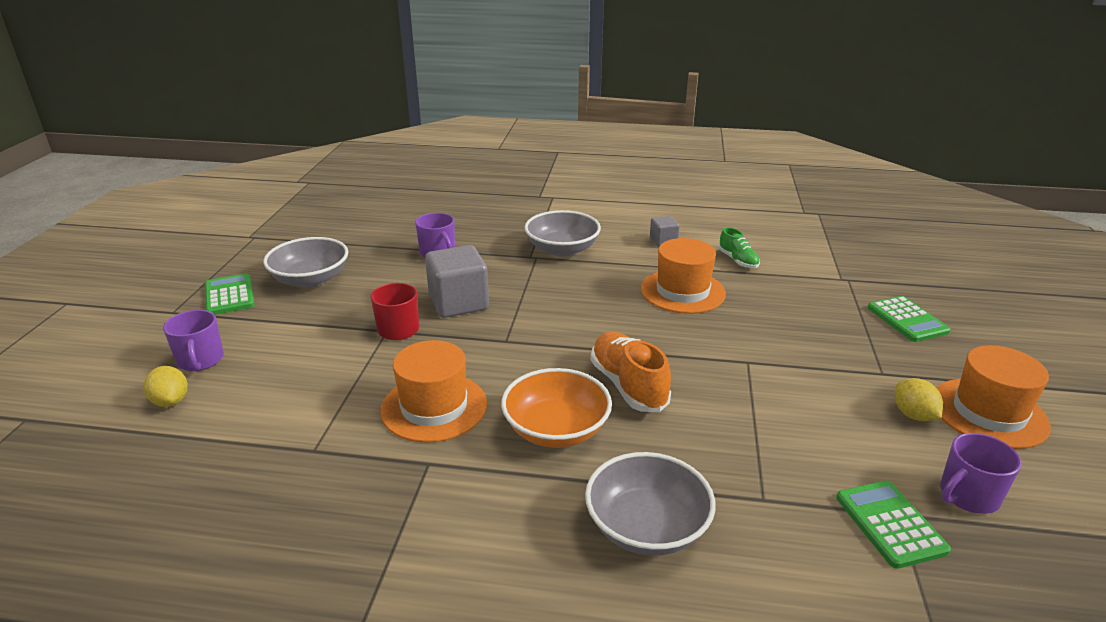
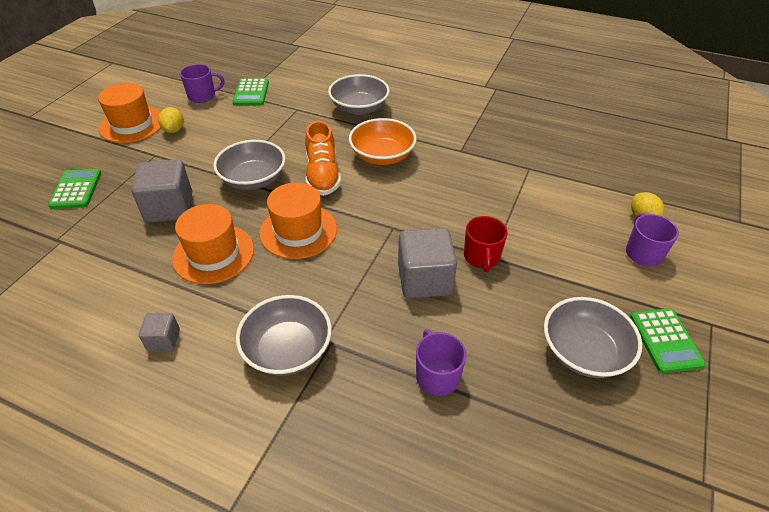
camera: 165 degrees left, 15 degrees up
(434, 407) = (455, 182): orange hat -> orange hat (298, 231)
(715, 364) = (253, 179): none -> grey bowl
(738, 261) = (121, 286): green shoe -> none
(777, 320) = (169, 207): none -> grey cube

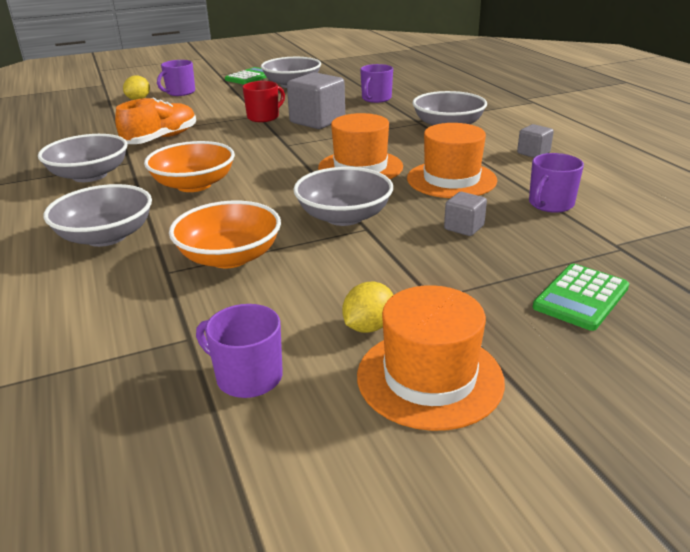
camera: 135 degrees left, 15 degrees down
(118, 262) = (550, 204): none -> purple mug
(169, 207) = (464, 227): grey cube -> grey cube, size x0.51
(251, 93) = (171, 336): green calculator -> none
(280, 128) = (229, 257): none -> orange bowl
(322, 175) = (273, 193): orange shoe -> orange shoe (161, 139)
(457, 130) = (90, 175): none -> grey bowl

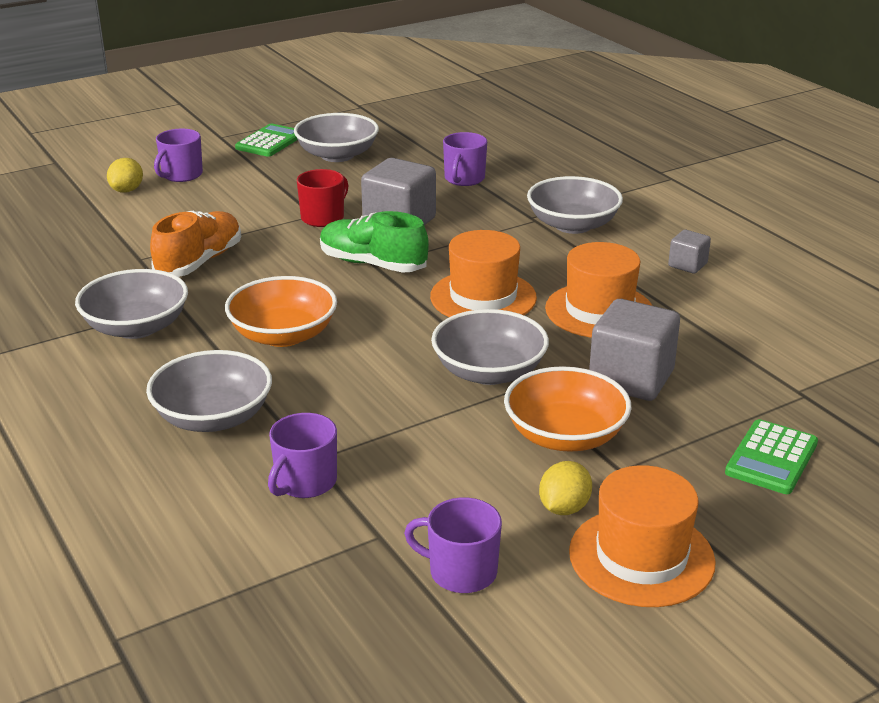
camera: 10 degrees left, 0 degrees up
(229, 257) = (377, 435): orange bowl -> orange bowl (565, 436)
(285, 144) = (372, 264): none -> green shoe
(464, 227) = (631, 378): grey cube -> grey cube, size x1.95
(550, 204) = (720, 341): purple mug -> purple mug (305, 482)

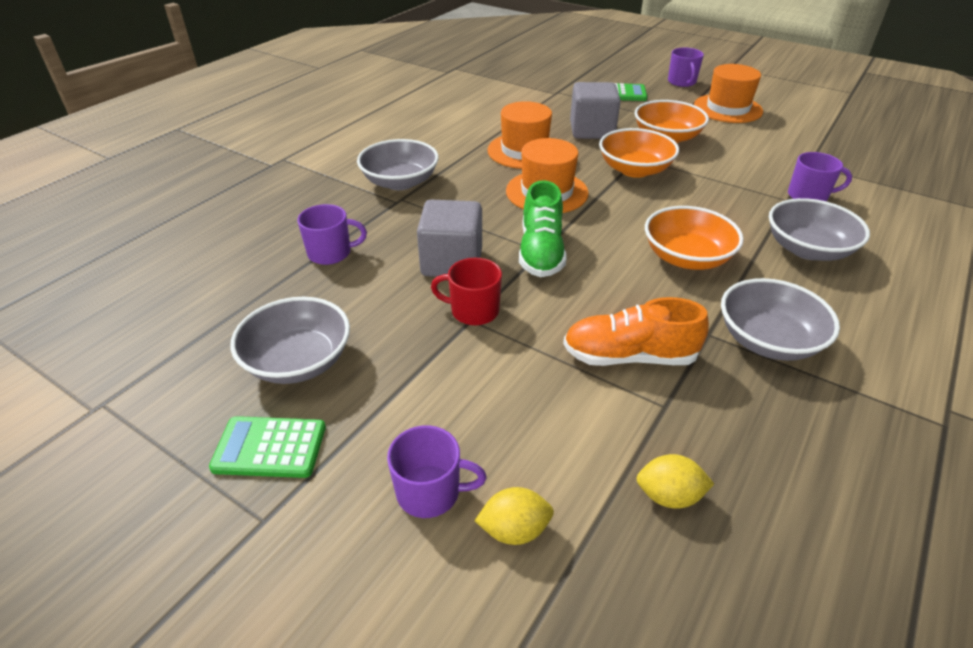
camera: 115 degrees left, 10 degrees up
(461, 572) = (798, 141): purple mug -> purple mug (682, 82)
(489, 372) = (634, 170): grey bowl -> orange bowl
(564, 508) = (721, 128): yellow lemon -> yellow lemon (669, 496)
(687, 265) = (435, 134): grey cube -> none

